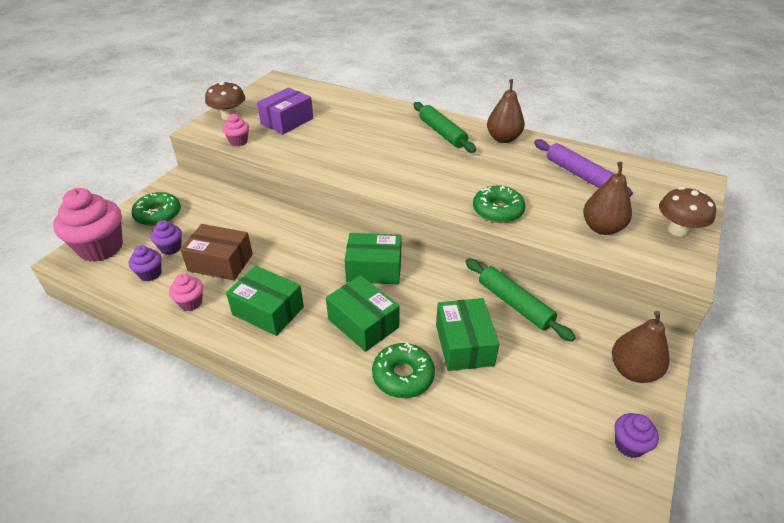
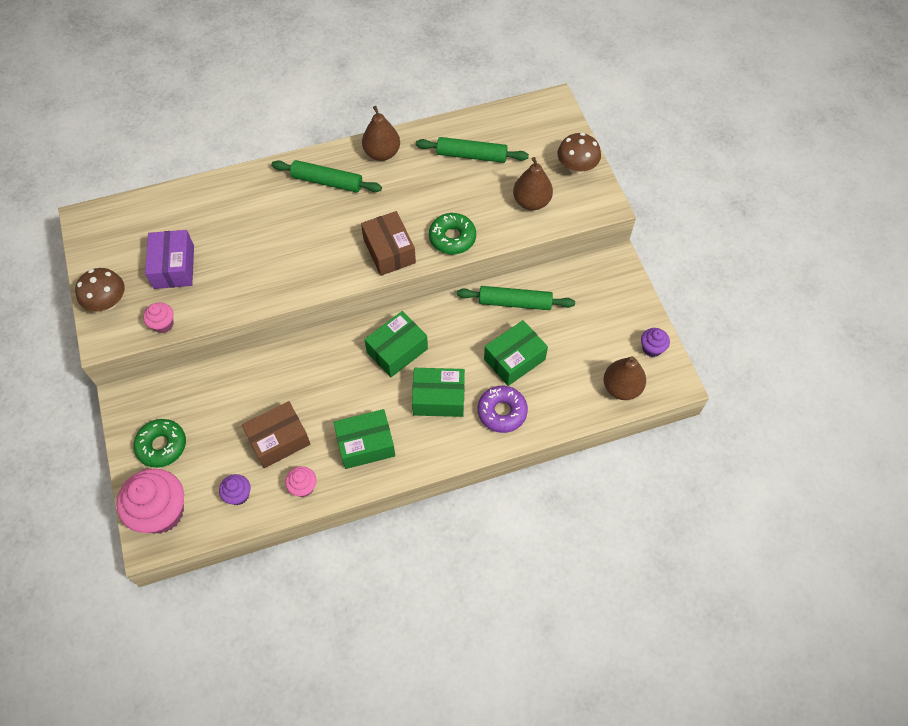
camera: 45 degrees left, 20 degrees up
(171, 248) = (221, 463): purple cupcake -> none
(403, 376) = (502, 412): green donut -> purple donut
(435, 190) = (389, 251): none -> brown box
(464, 344) = (514, 359): green box -> green box turned 75 degrees counterclockwise
(578, 174) = (471, 155): purple rolling pin -> green rolling pin
(633, 371) = (618, 297): brown pear -> brown pear (621, 387)

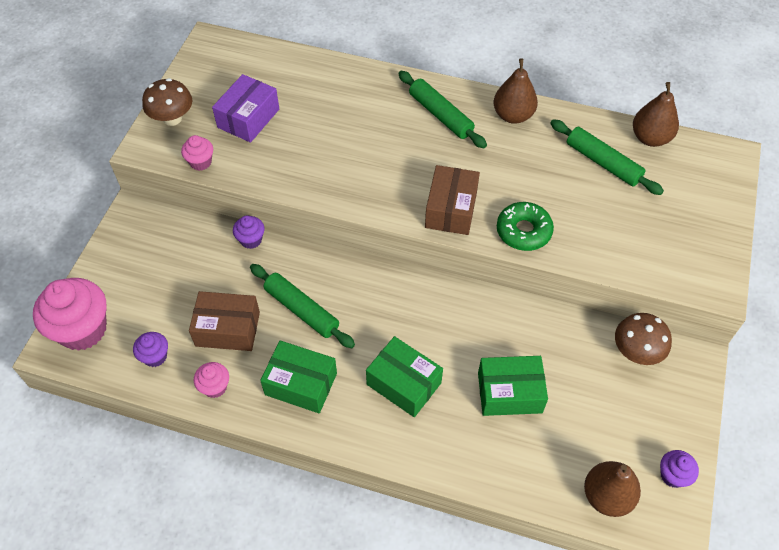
camera: 35 degrees right, 5 degrees down
(162, 446) = (129, 271): green donut -> none
(242, 363) = (251, 240): none -> purple cupcake
(397, 350) = (398, 312): green box -> none
(502, 412) = (457, 438): purple donut -> none
(515, 302) = (552, 335): green rolling pin -> green rolling pin (301, 310)
(531, 202) = (634, 240): brown pear -> brown pear (650, 138)
(576, 167) = (711, 232): brown mushroom -> brown mushroom (636, 352)

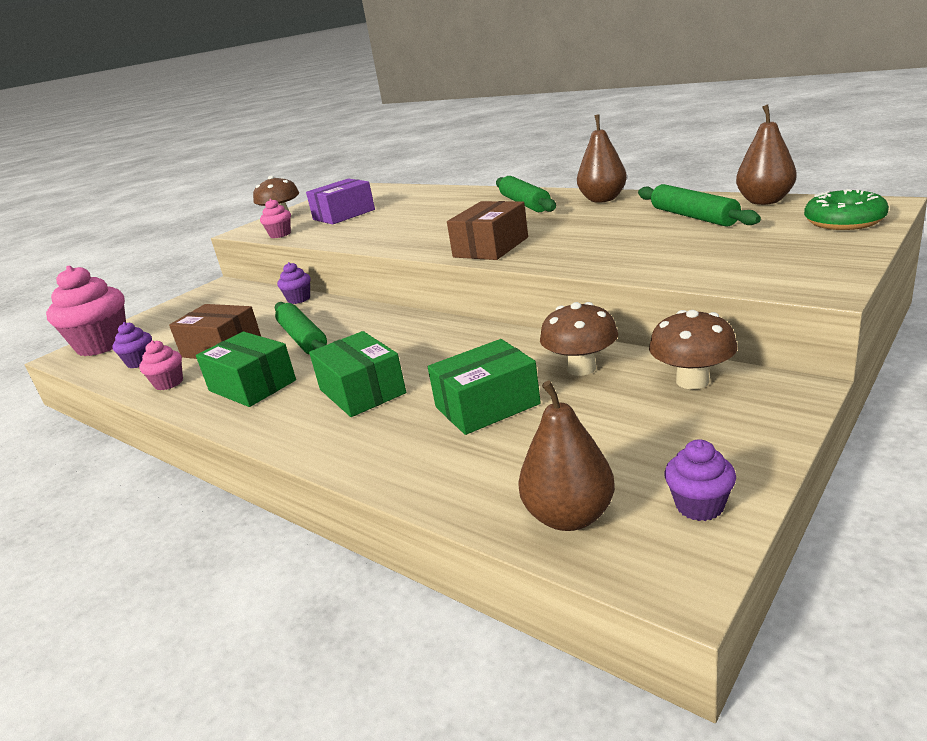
camera: 25 degrees right, 30 degrees down
(509, 392) = (487, 405): green box -> green box turned 45 degrees counterclockwise
(523, 231) = (564, 256): green donut -> green donut (844, 221)
(558, 341) = (581, 368): none -> brown mushroom

